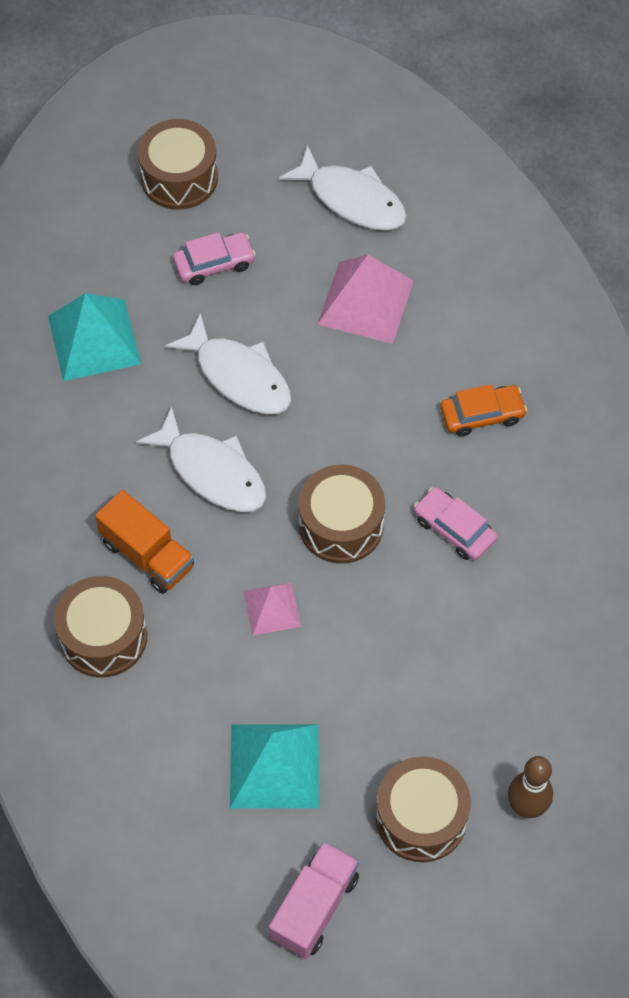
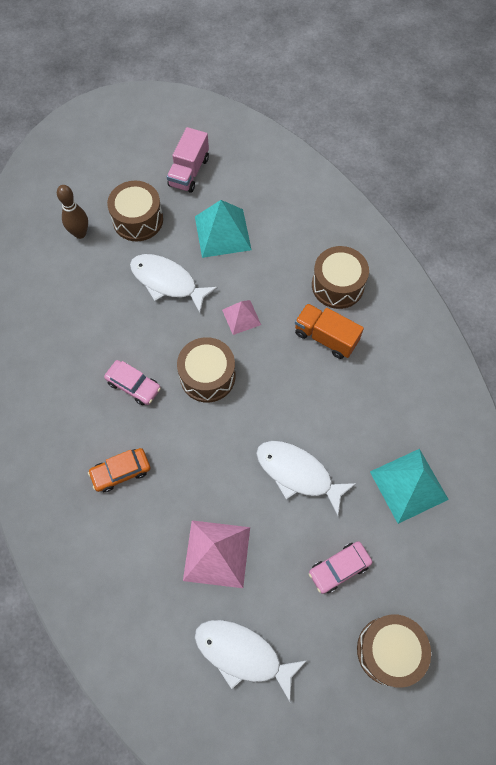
camera: 170 degrees right, 5 degrees up
(211, 471) = (299, 399): white fish -> white fish (167, 282)

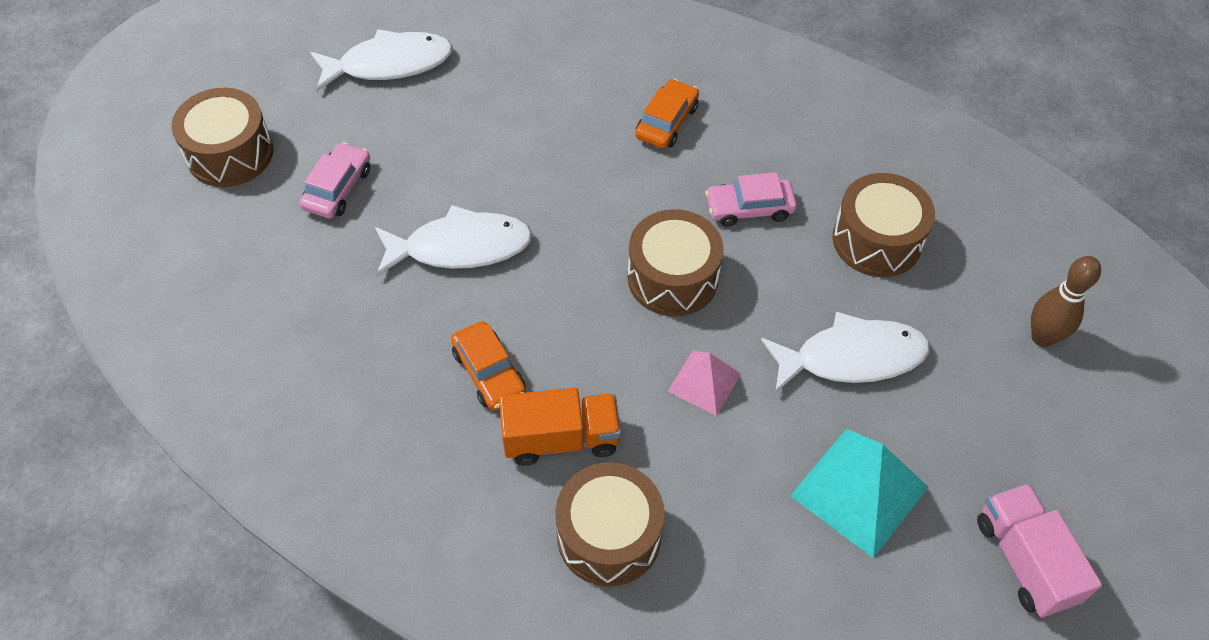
camera: 140 degrees right, 10 degrees down
(138, 220) = (996, 416): brown drum -> brown drum (877, 240)
(216, 553) = (489, 120): pink pyramid -> none
(334, 391) = (489, 372): none -> orange car
(408, 485) = (306, 324): turquoise pyramid -> none

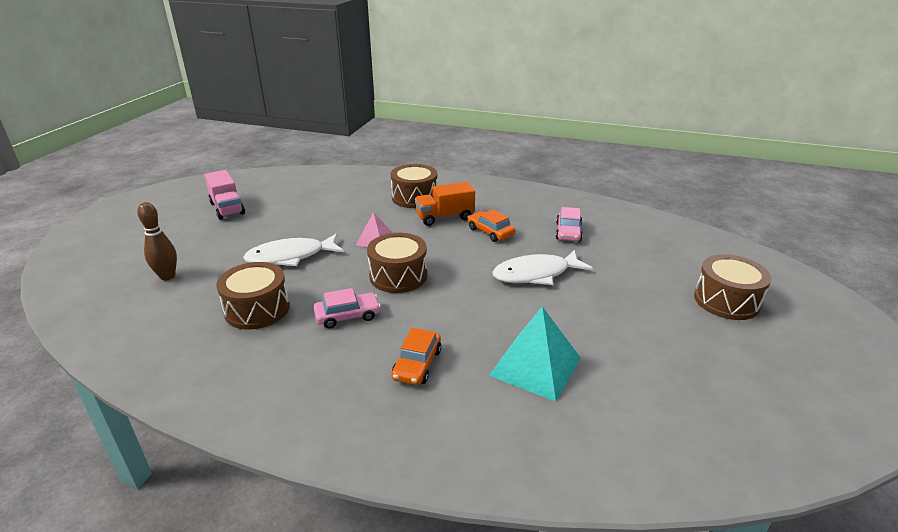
camera: 170 degrees right, 25 degrees down
(338, 188) = (636, 292): pink car -> pink car (568, 232)
(389, 64) = (676, 377): white fish -> none
(859, 491) = (298, 218): turquoise pyramid -> turquoise pyramid (535, 366)

